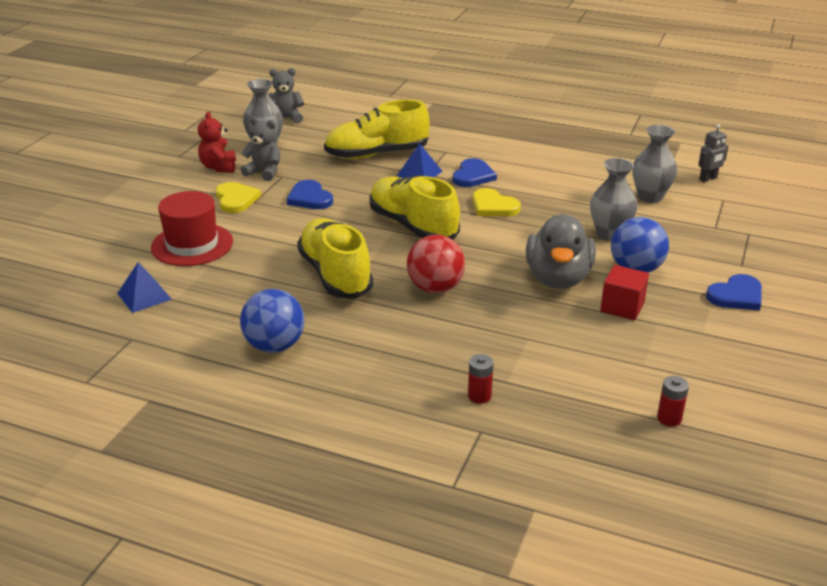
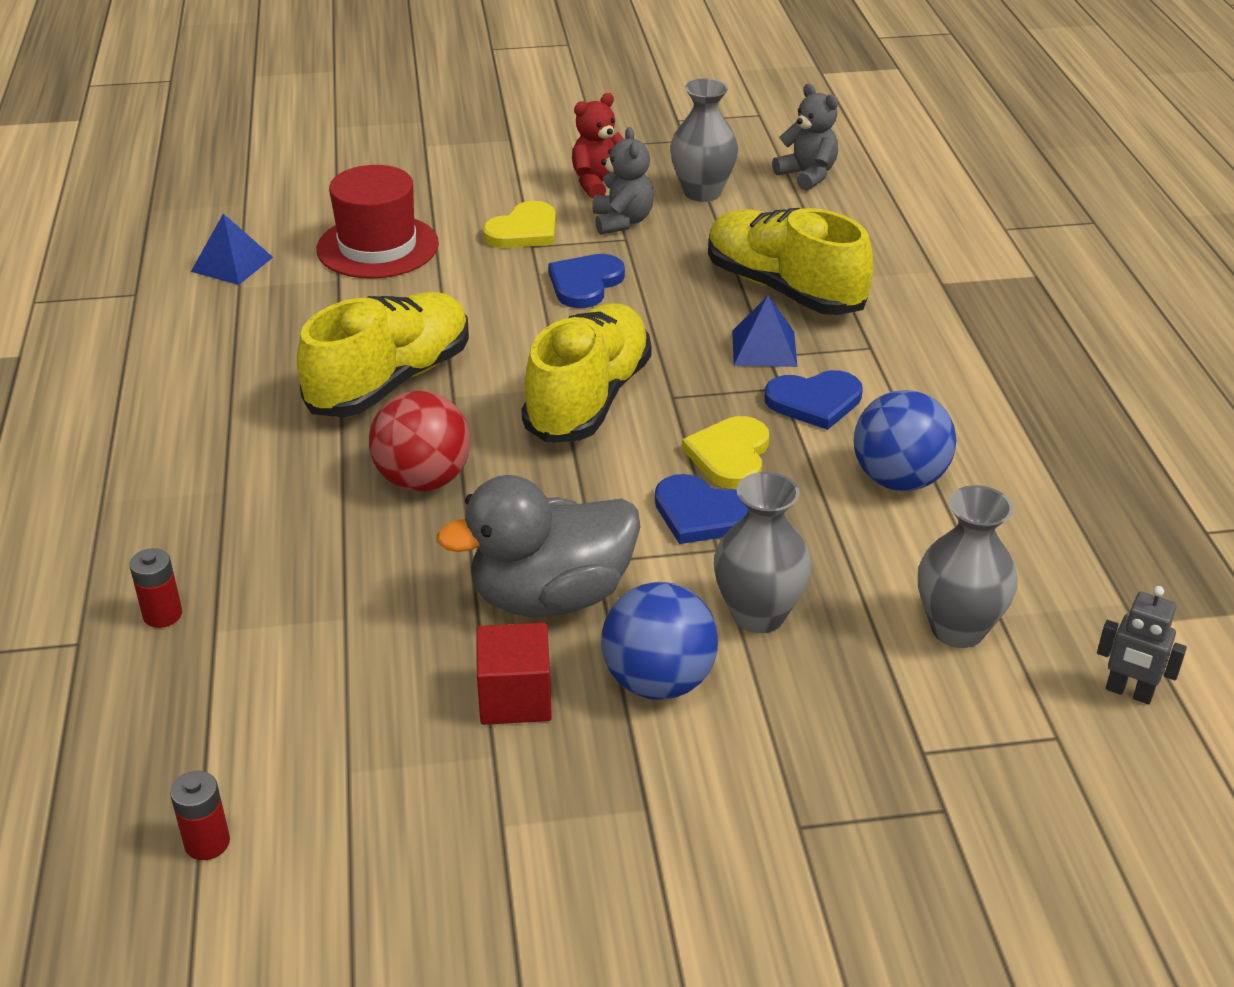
camera: 60 degrees right, 5 degrees up
(274, 346) = (182, 398): blue ball -> blue ball (899, 480)
(736, 296) = (670, 844): blue heart -> blue heart (702, 514)

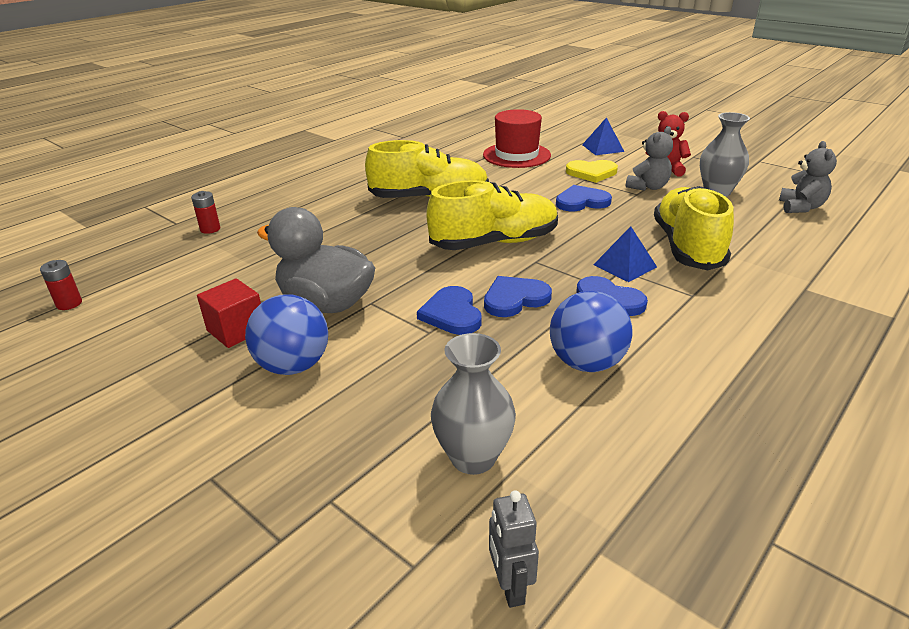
camera: 50 degrees right, 5 degrees down
(232, 264) = (452, 140): blue pyramid -> blue pyramid (602, 148)
(423, 480) = (371, 236): red ball -> none
(730, 455) = (515, 299): yellow heart -> blue heart
(758, 615) = (389, 372): grey vase -> none

